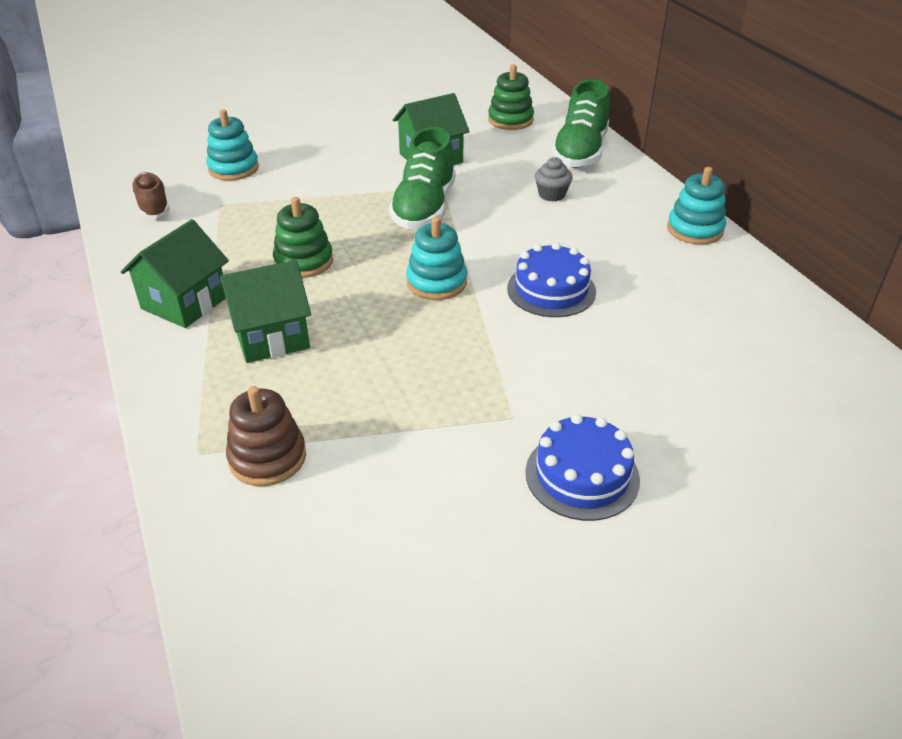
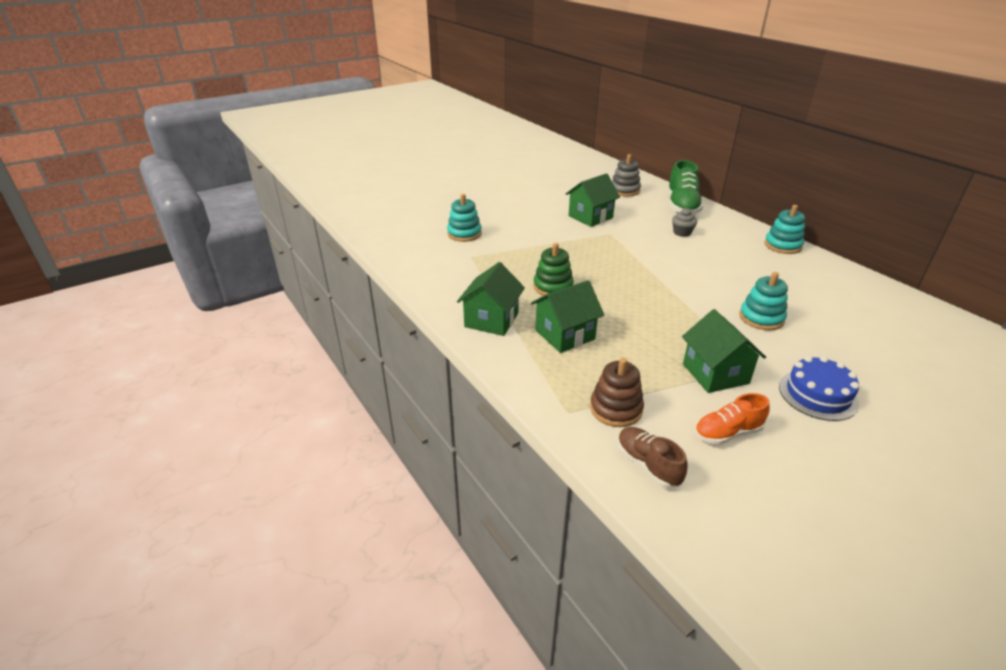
camera: 10 degrees left, 5 degrees down
(153, 206) = (426, 262): brown shoe -> brown shoe (647, 465)
(403, 516) = (727, 433): none -> orange shoe
(424, 208) = (608, 247): green shoe -> none
(436, 282) = (648, 291): turquoise stacking toy -> turquoise stacking toy (761, 318)
(449, 422) = (715, 373): none -> green house
(510, 120) = (624, 190): green stacking toy -> grey stacking toy
(551, 290) = (722, 289): blue cake -> none

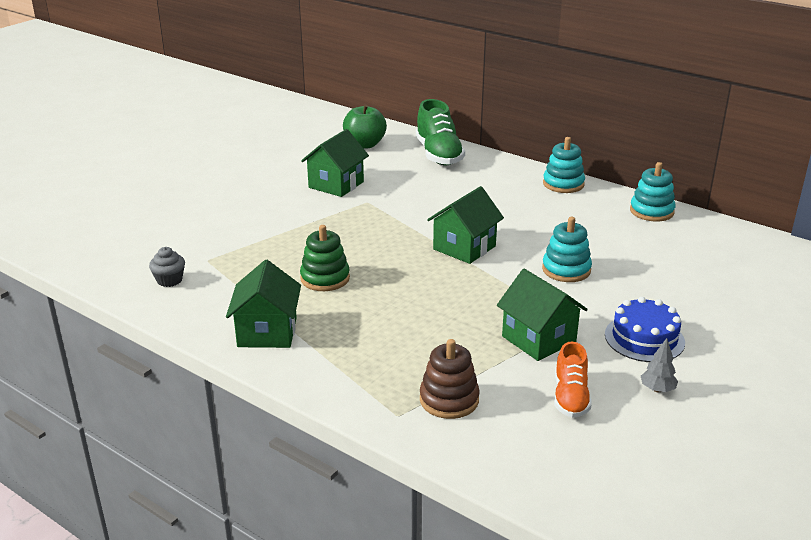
camera: 20 degrees left, 5 degrees down
(464, 234) = (185, 232): turquoise stacking toy -> turquoise stacking toy (651, 211)
(565, 335) = (361, 331): green house -> green house (464, 248)
(624, 190) = (365, 144): grey stacking toy -> green apple
(647, 465) = (503, 448): brown shoe -> none
(682, 232) = (450, 187): grey cupcake -> grey cupcake (169, 280)
(727, 433) = (570, 397): orange shoe -> orange shoe turned 45 degrees counterclockwise
(816, 446) = (657, 389): none -> grey tree

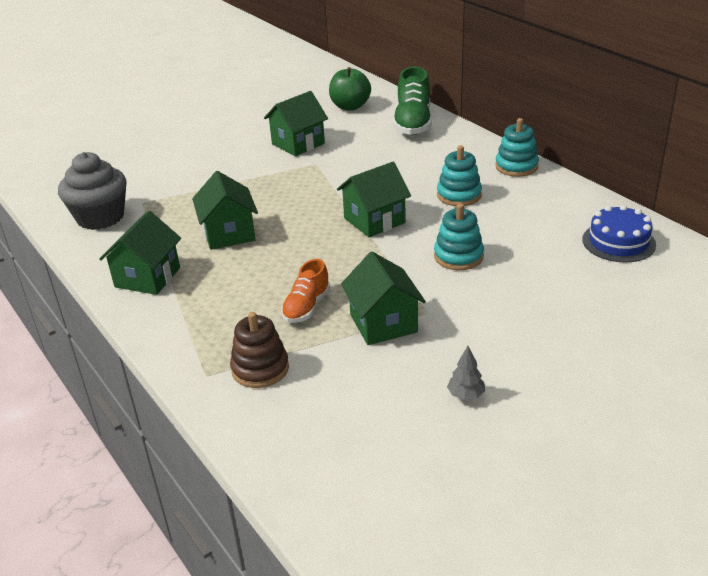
camera: 20 degrees right, 5 degrees up
(169, 280) = (100, 217): grey cupcake -> grey cupcake, size x2.09
(325, 278) = (229, 234): green stacking toy -> green house
(570, 397) = (374, 387): orange shoe -> orange shoe (306, 307)
(644, 338) = (489, 340): blue cake -> blue cake (618, 242)
(651, 211) = (590, 206): turquoise stacking toy -> turquoise stacking toy (459, 195)

